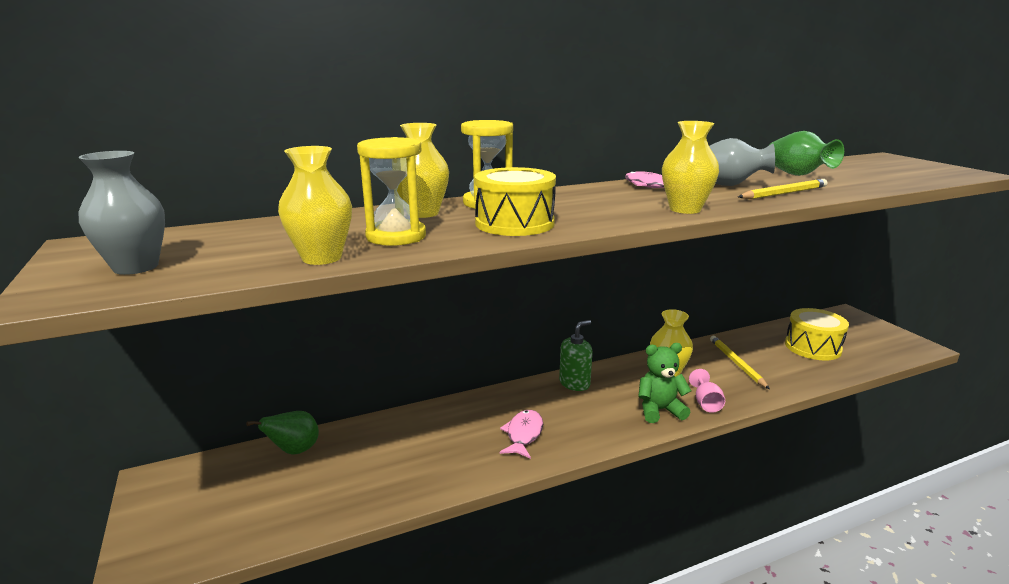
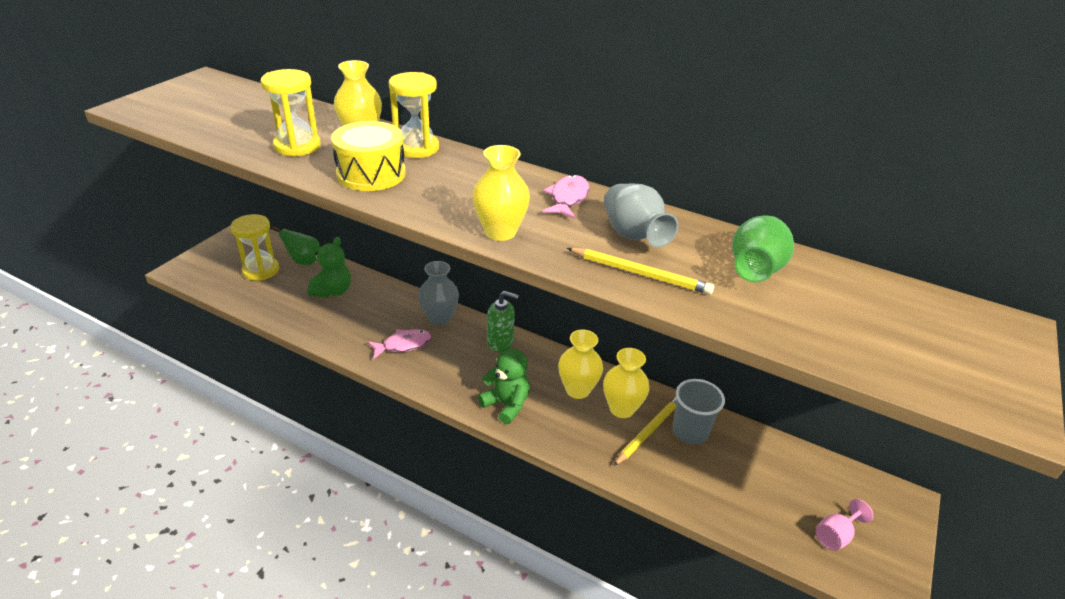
camera: 50 degrees right, 15 degrees up
(136, 267) = (179, 104): grey vase -> grey vase (439, 318)
(260, 490) = (261, 270): none -> yellow hourglass
(322, 258) = (234, 141): yellow vase -> yellow vase (622, 408)
(379, 449) = (333, 291): none -> green teddy bear
(706, 403) = (547, 430): pink goblet -> pink goblet (835, 535)
(747, 349) = (690, 432): none -> grey cup
(812, 347) = (759, 483): yellow drum -> none

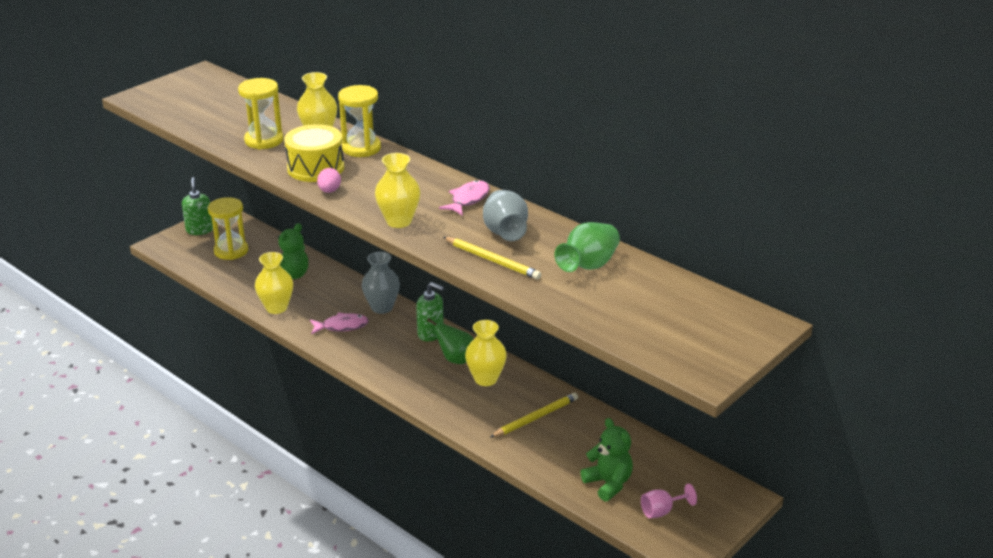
camera: 15 degrees right, 5 degrees down
(221, 250) = (200, 230): none -> green soap dispenser
(304, 261) = (272, 247): green pear -> green pear (456, 359)
(398, 200) = (329, 191): none -> pink egg
(506, 404) = (416, 383): green teddy bear -> green teddy bear (608, 483)
(622, 408) = (519, 398): yellow vase -> yellow vase (276, 308)
(690, 432) = (574, 423): grey cup -> none

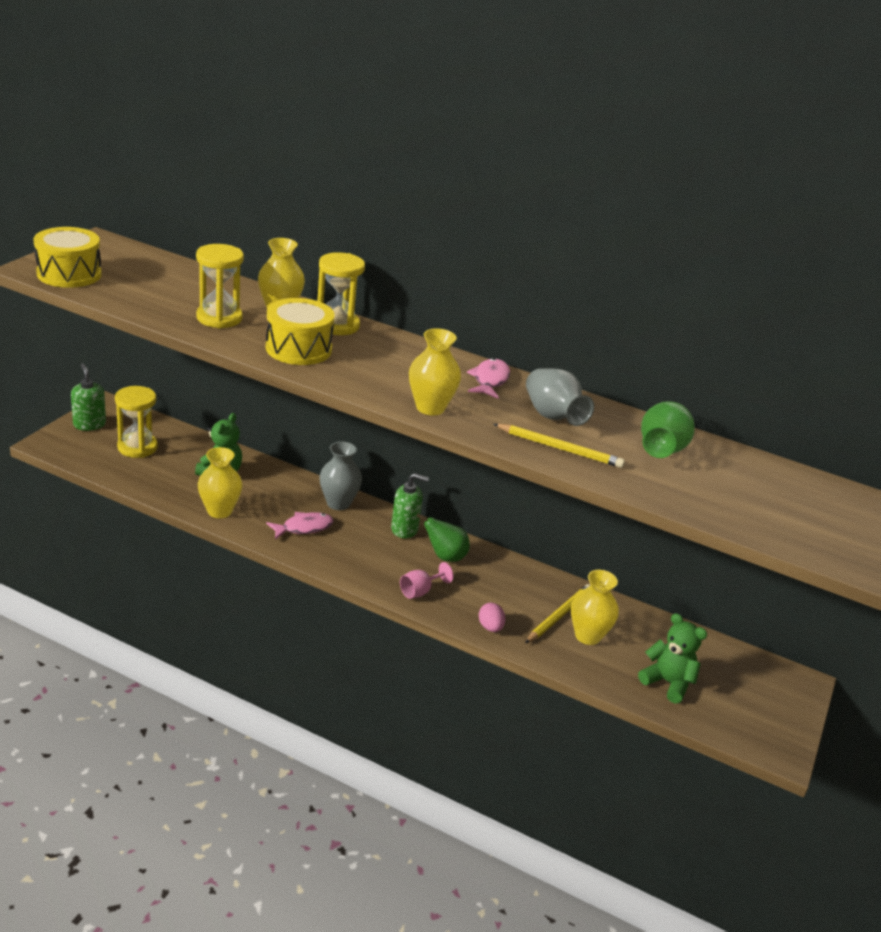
camera: 20 degrees left, 0 degrees up
(162, 102) = (69, 274): none -> yellow drum
(329, 191) = (330, 375): pink egg -> pink egg (490, 627)
(486, 379) = (487, 576): yellow vase -> yellow vase (588, 636)
(661, 511) = (734, 707): pink goblet -> pink goblet (420, 591)

